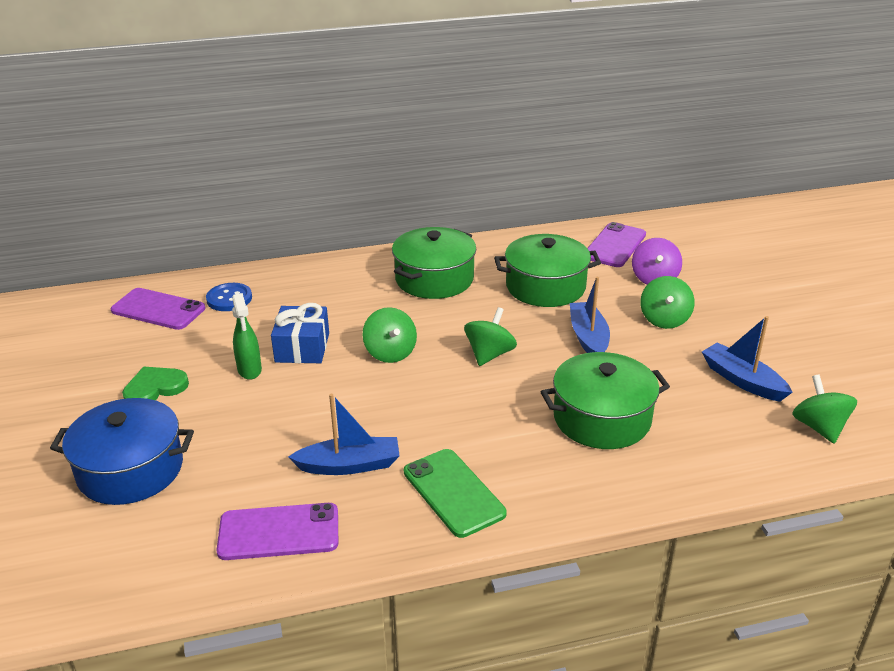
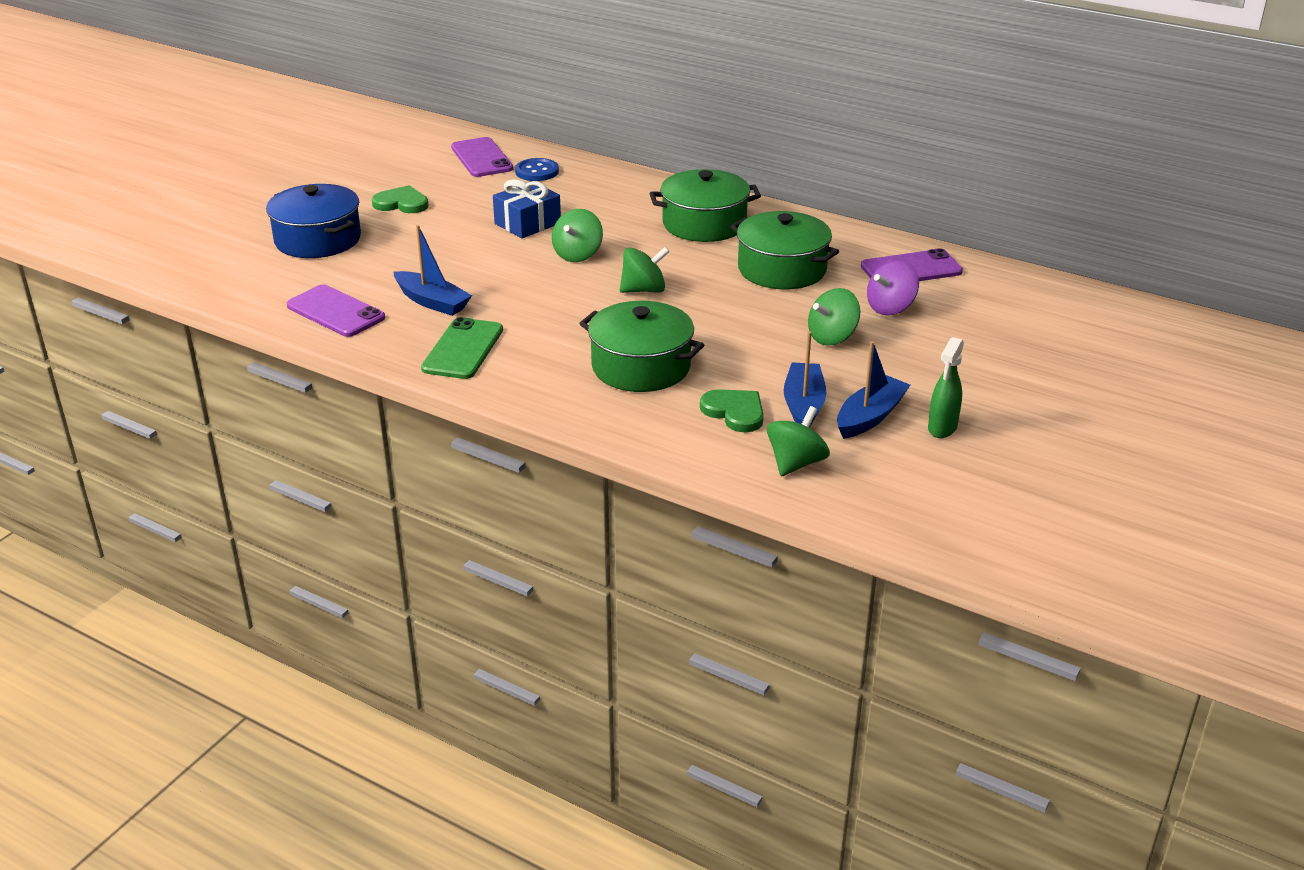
camera: 45 degrees right, 0 degrees up
(249, 370) = (471, 221): green spray bottle -> green spray bottle (942, 428)
(588, 338) = (741, 317): blue boat -> blue boat (870, 417)
(719, 414) = (734, 412): none -> green heart

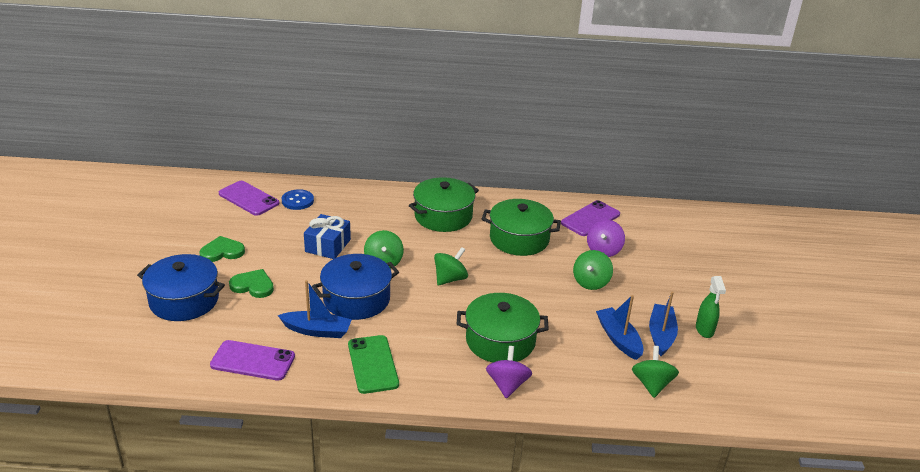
camera: 30 degrees left, 0 degrees up
(508, 283) = (356, 299): none -> blue pot
(602, 411) = (507, 385): none -> purple spinning top
(734, 412) = (585, 358): green heart -> green heart (253, 286)

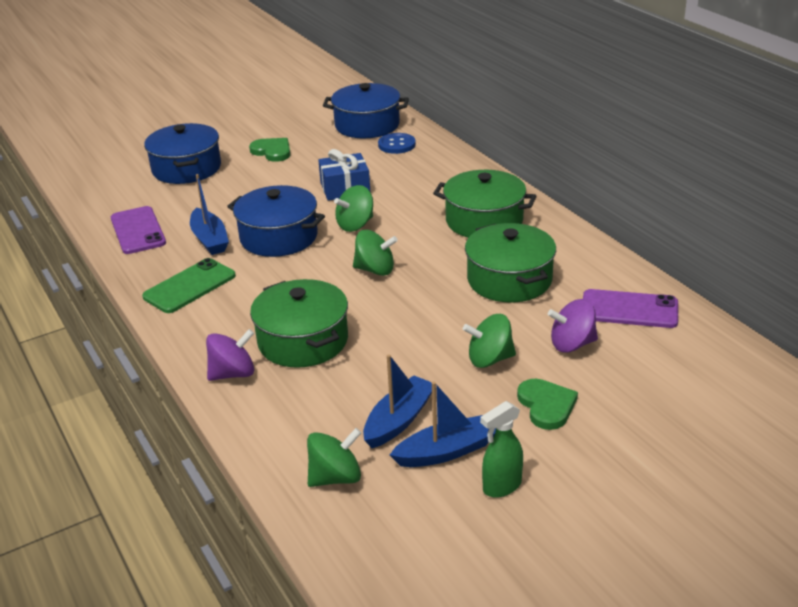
camera: 60 degrees right, 0 degrees up
(249, 198) = (367, 125): purple phone -> blue pot
(253, 286) = (240, 185): green heart -> green heart (546, 405)

